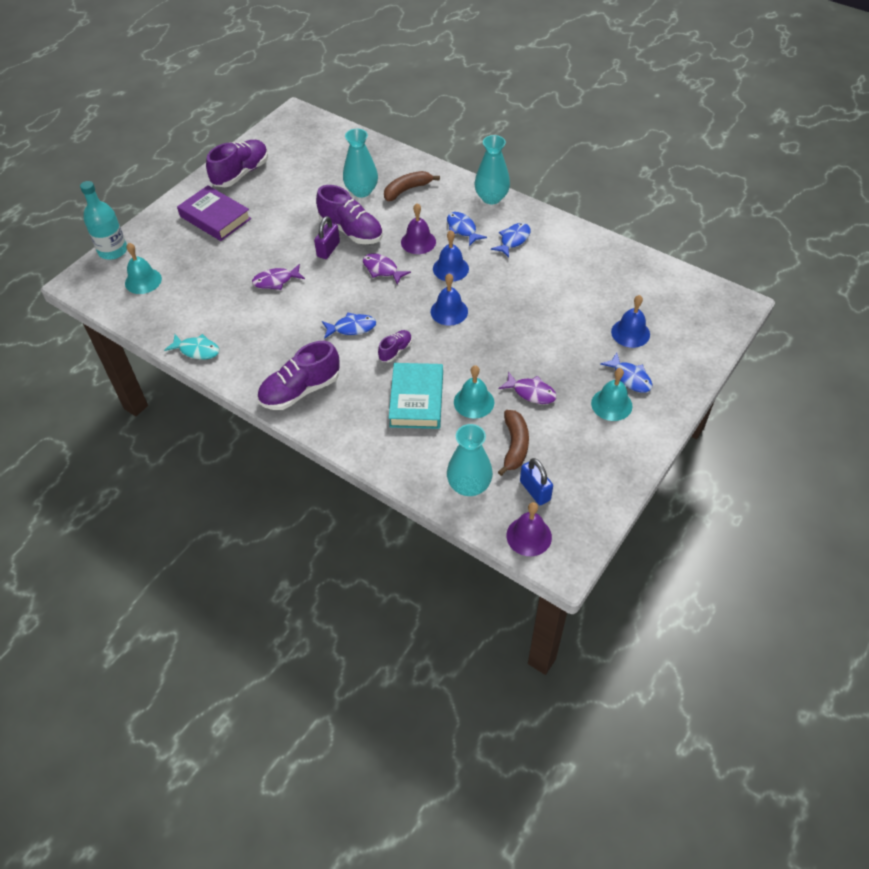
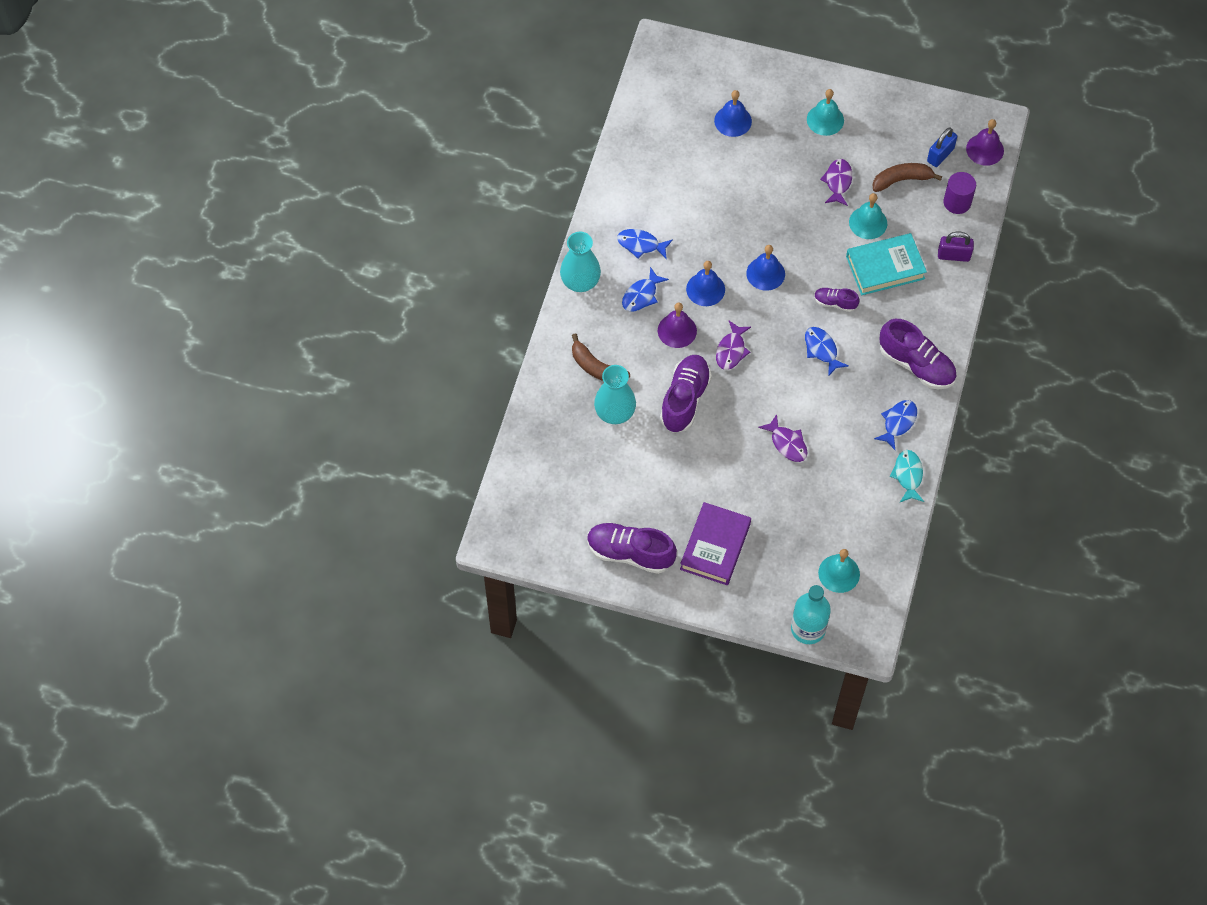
camera: 110 degrees left, 10 degrees up
(328, 249) = (721, 411): purple padlock -> purple padlock (953, 255)
(469, 485) = (957, 202): turquoise vase -> purple cylinder
(630, 378) = (788, 112): blue fish -> blue fish (898, 422)

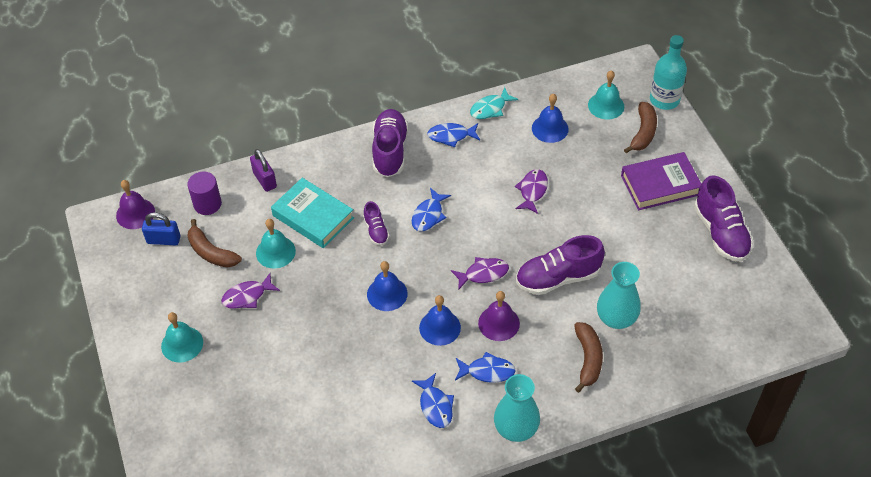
camera: 125 degrees left, 10 degrees down
(733, 121) = (236, 417): blue bell -> blue bell (550, 128)
(783, 579) = (643, 132): none -> brown banana

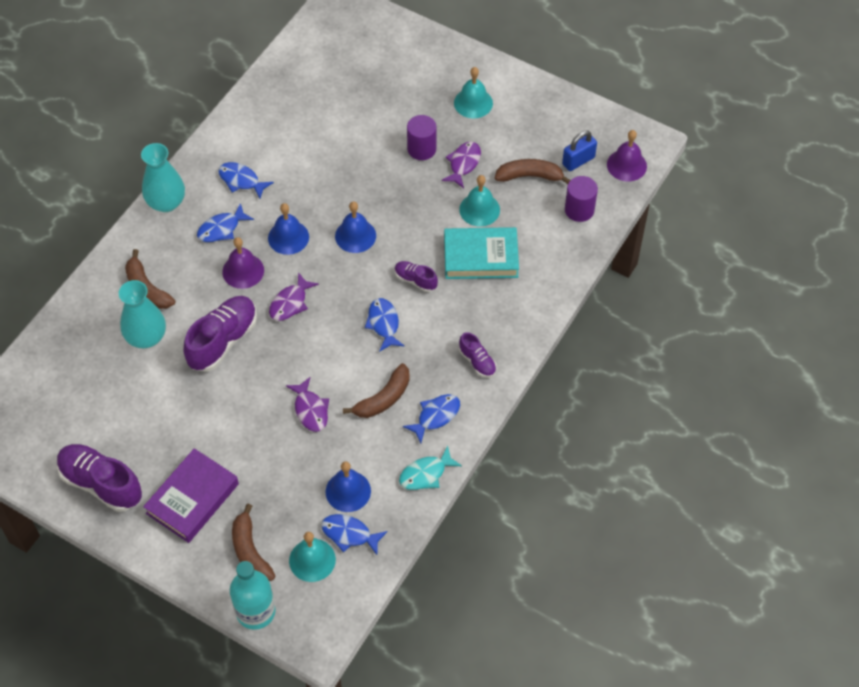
camera: 140 degrees right, 5 degrees up
(265, 180) = (557, 261): purple padlock -> none
(265, 331) = (421, 149): none -> purple cylinder
(390, 151) = (477, 362): purple shoe -> purple shoe, size x0.52
(475, 167) = (383, 399): none -> brown banana
(490, 108) = (426, 474): turquoise fish -> turquoise fish turned 135 degrees counterclockwise
(570, 105) = (349, 534): none -> blue fish

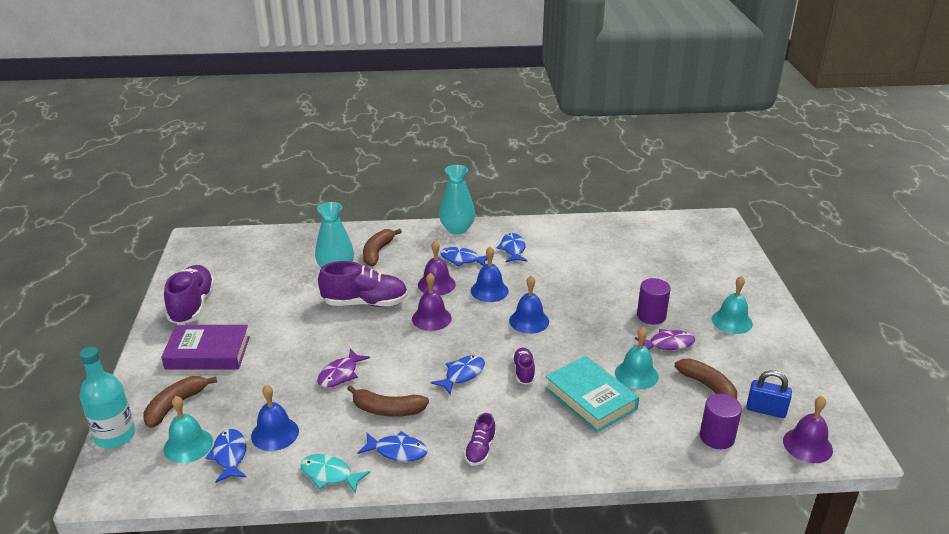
camera: 55 degrees right, 25 degrees down
(290, 303) = (431, 318): purple fish -> purple bell

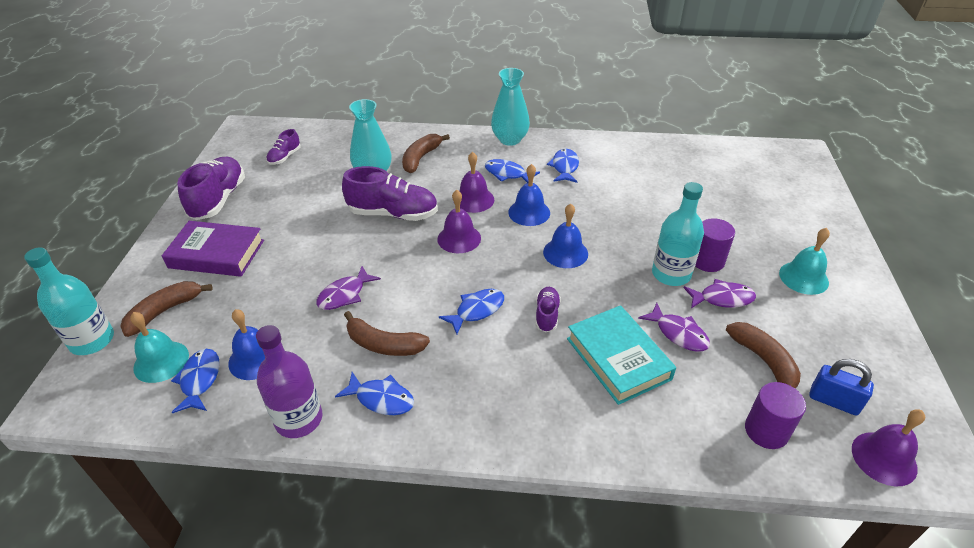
camera: 10 degrees right, 10 degrees up
(330, 475) = (299, 419): turquoise fish -> purple bottle
(480, 450) = (476, 410): purple shoe -> purple shoe (284, 157)
(622, 329) = (671, 274): none -> turquoise bottle
(636, 374) = (678, 333): turquoise bell -> purple fish

